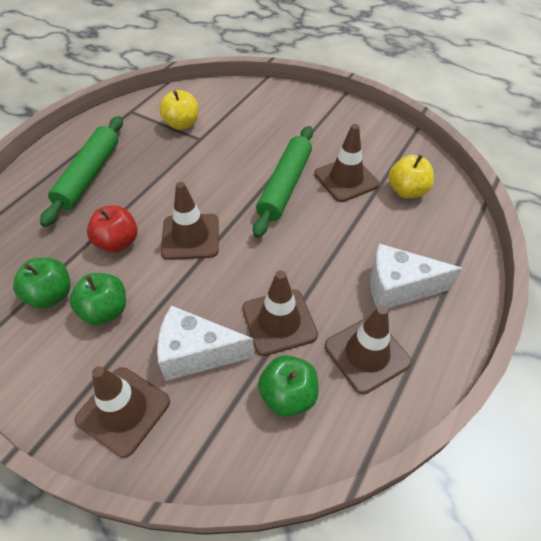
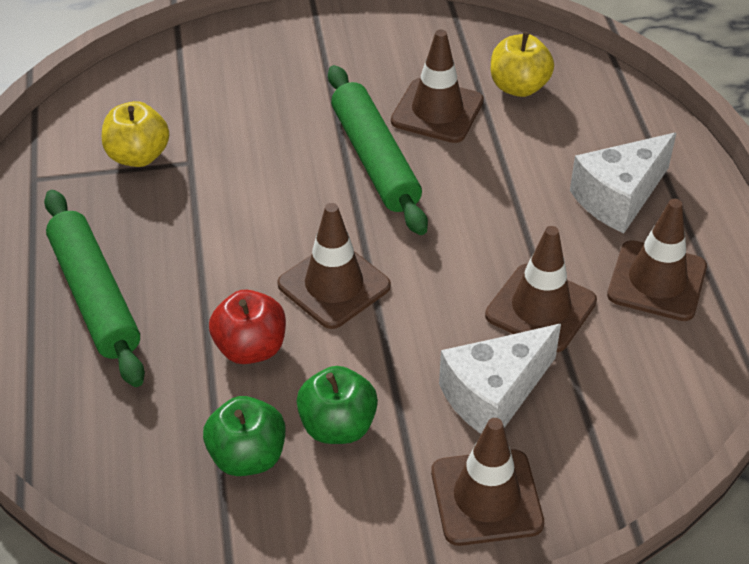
camera: 40 degrees left, 5 degrees down
(288, 396) = (627, 368): green apple -> none

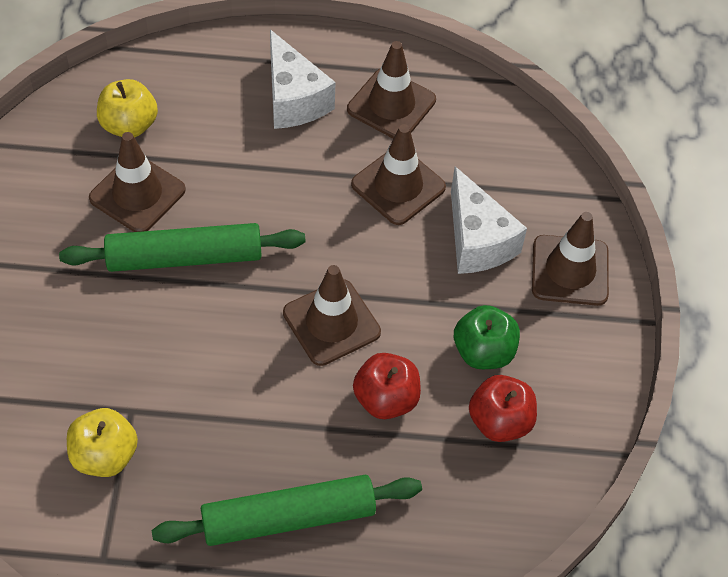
camera: 80 degrees left, 10 degrees up
(247, 456) = (500, 421): green apple -> red apple

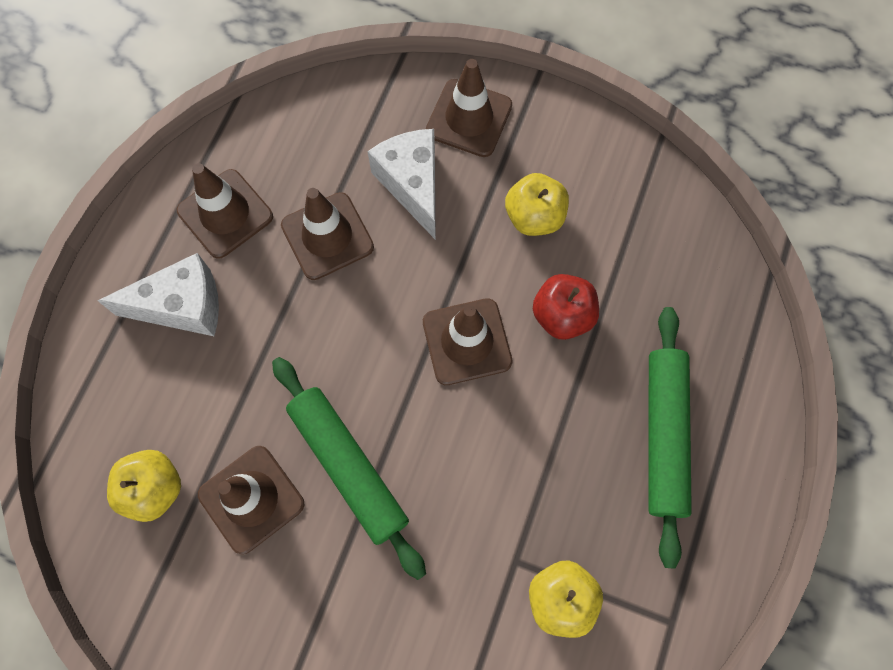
camera: 70 degrees left, 15 degrees up
(184, 257) = (349, 466): green rolling pin -> green rolling pin turned 45 degrees counterclockwise
(477, 240) = (413, 185): white cheese -> white cheese turned 105 degrees counterclockwise
(483, 352) = (534, 217): green apple -> yellow apple
(500, 421) = (608, 225): red apple -> none

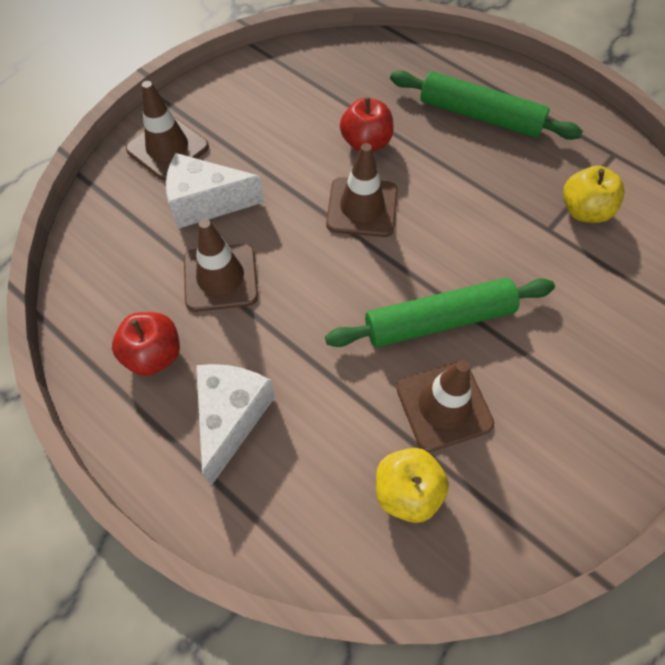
camera: 70 degrees left, 10 degrees down
(225, 214) = (154, 355): brown traffic cone -> red apple
(534, 217) = (277, 134): yellow apple -> none

